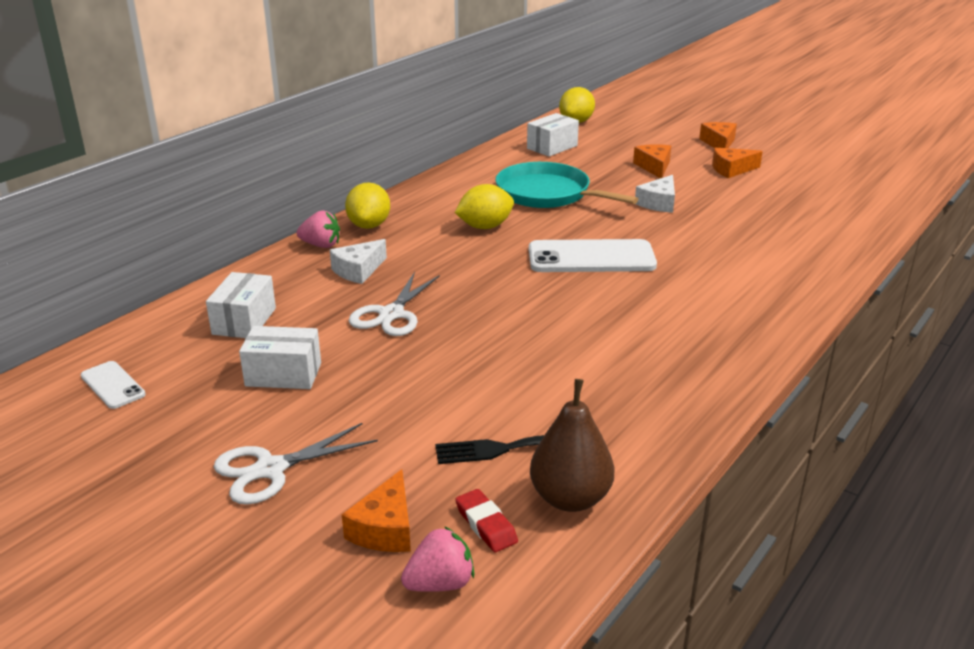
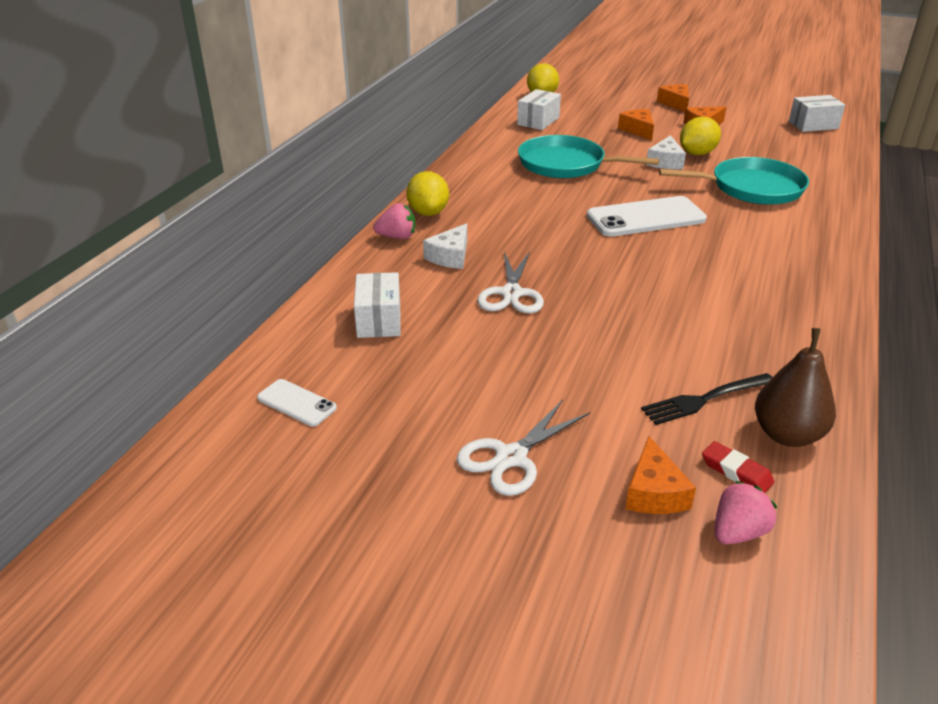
camera: 15 degrees left, 5 degrees up
(283, 374) = (455, 365): white box -> white box (813, 125)
(485, 227) = (534, 201): yellow lemon -> yellow lemon (697, 153)
(735, 241) = (751, 188): none -> turquoise pan

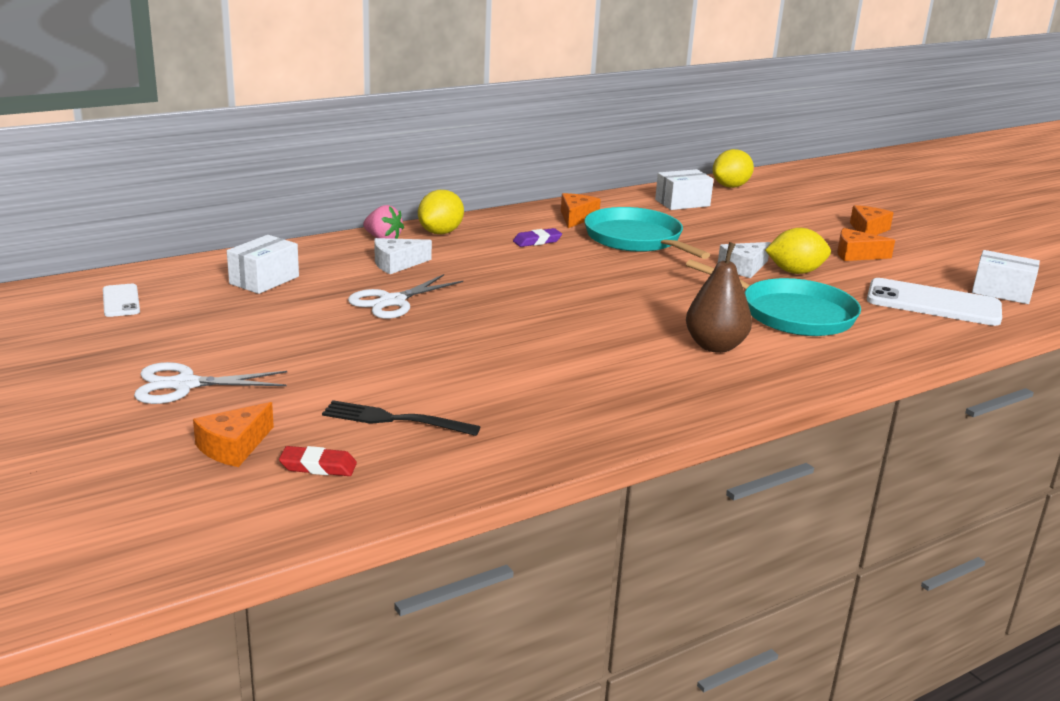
camera: 35 degrees right, 10 degrees down
(508, 192) = (537, 241): none -> purple eraser
(638, 130) = (772, 237): orange cheese -> orange cheese (576, 218)
(645, 217) = (625, 297): white phone -> white phone (933, 303)
(736, 472) = (318, 466): red eraser -> red eraser turned 75 degrees counterclockwise
(738, 532) = (240, 494): pink strawberry -> none
(787, 435) = (409, 468): brown pear -> brown pear (715, 346)

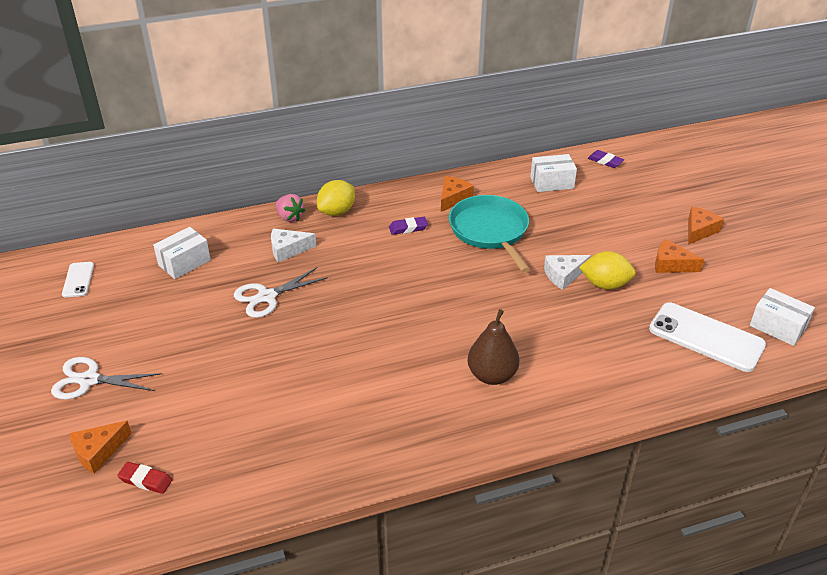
camera: 15 degrees right, 15 degrees up
(395, 420) = (216, 436): black fork -> none
(730, 186) = (605, 161): yellow lemon -> purple eraser
(791, 314) = (575, 340): turquoise pan -> none

